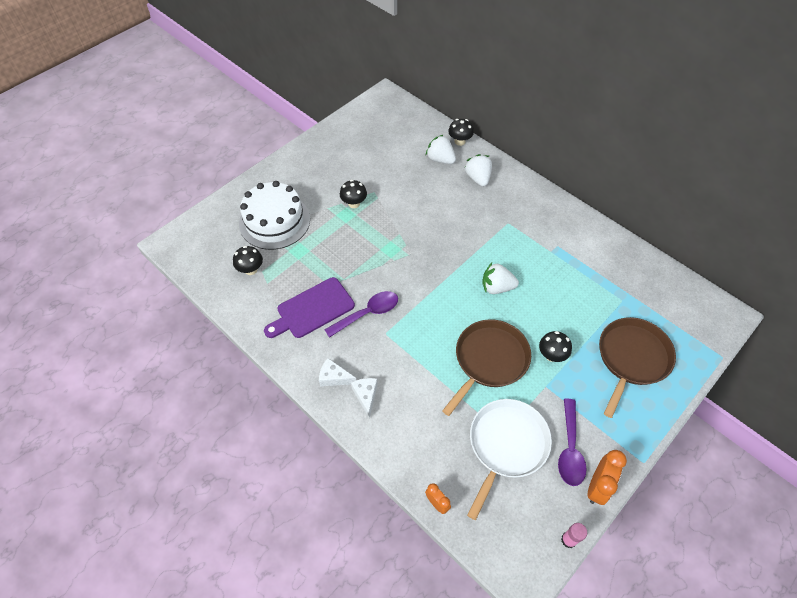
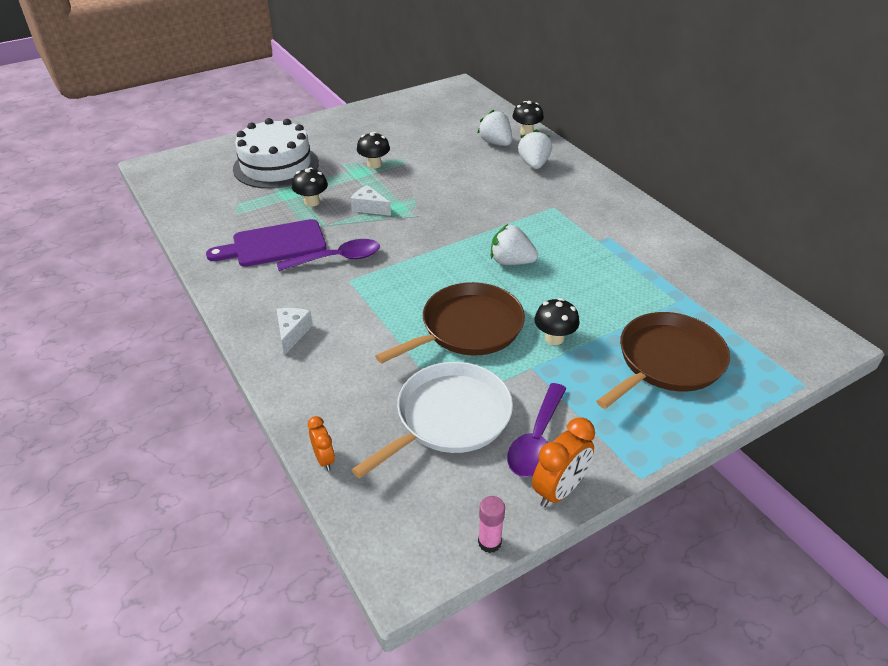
camera: 15 degrees right, 15 degrees down
(251, 270) = (225, 200): black mushroom -> black mushroom (312, 202)
(334, 377) = (264, 309): white cheese -> white cheese (369, 208)

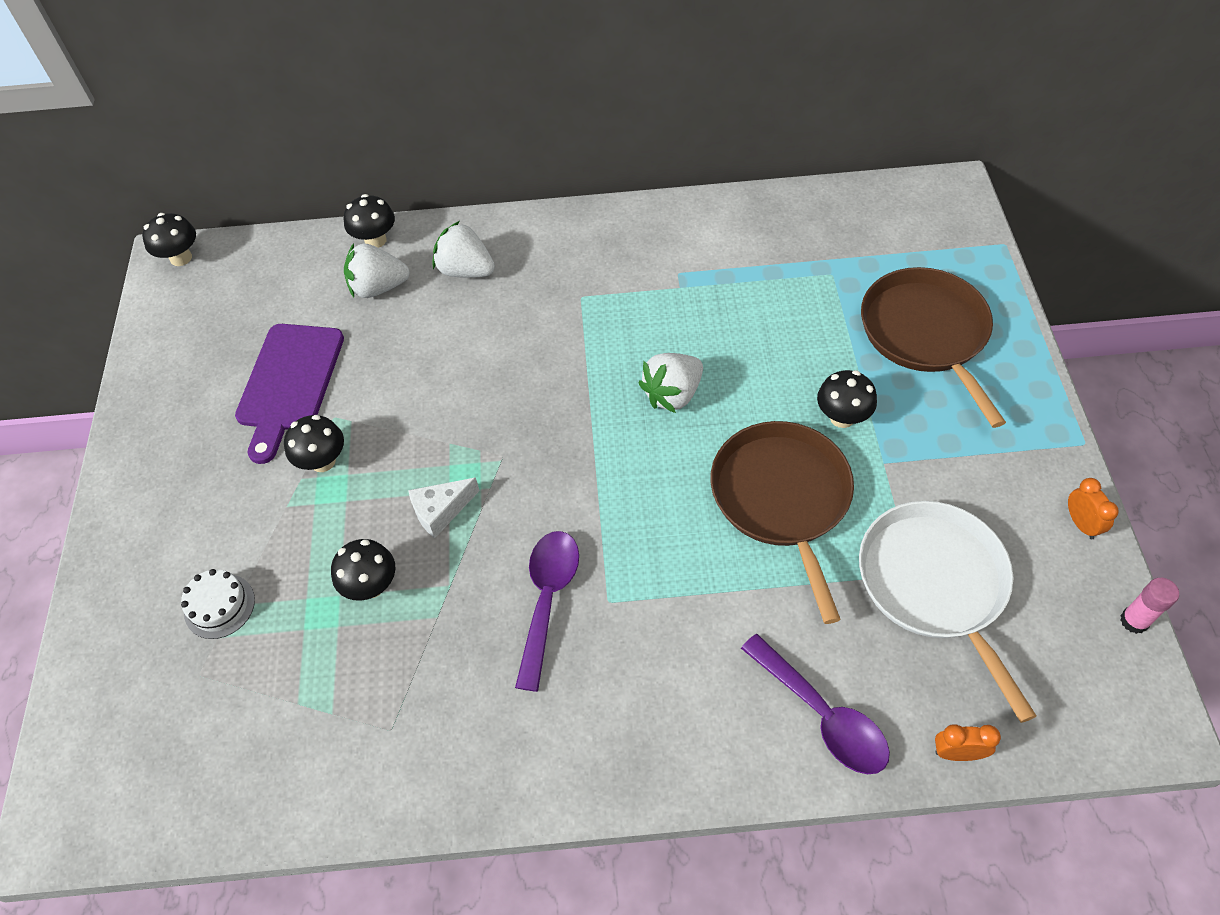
camera: 60 degrees left, 15 degrees up
(274, 244) = (457, 677): purple cutting board -> purple cutting board (289, 383)
(276, 166) = (219, 606): white cake -> white cake, size x0.43
(292, 333) = (693, 716): white cheese -> none
(462, 87) = (181, 258): none -> black mushroom
(536, 440) = (1002, 511): purple spoon -> purple spoon (822, 715)
(559, 490) = (1081, 523): orange clock -> orange clock, size x0.59

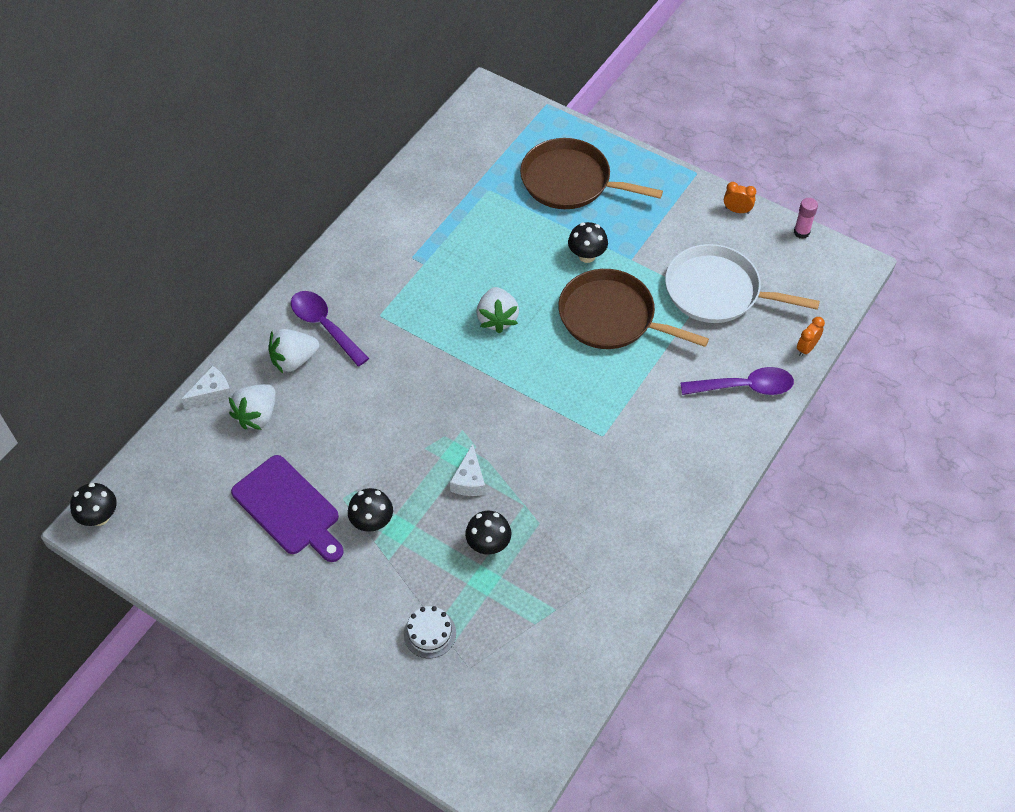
camera: 55 degrees left, 0 degrees up
(375, 240) = (212, 393): black mushroom -> white cheese
(547, 600) = (576, 463): purple spoon -> purple spoon (324, 326)

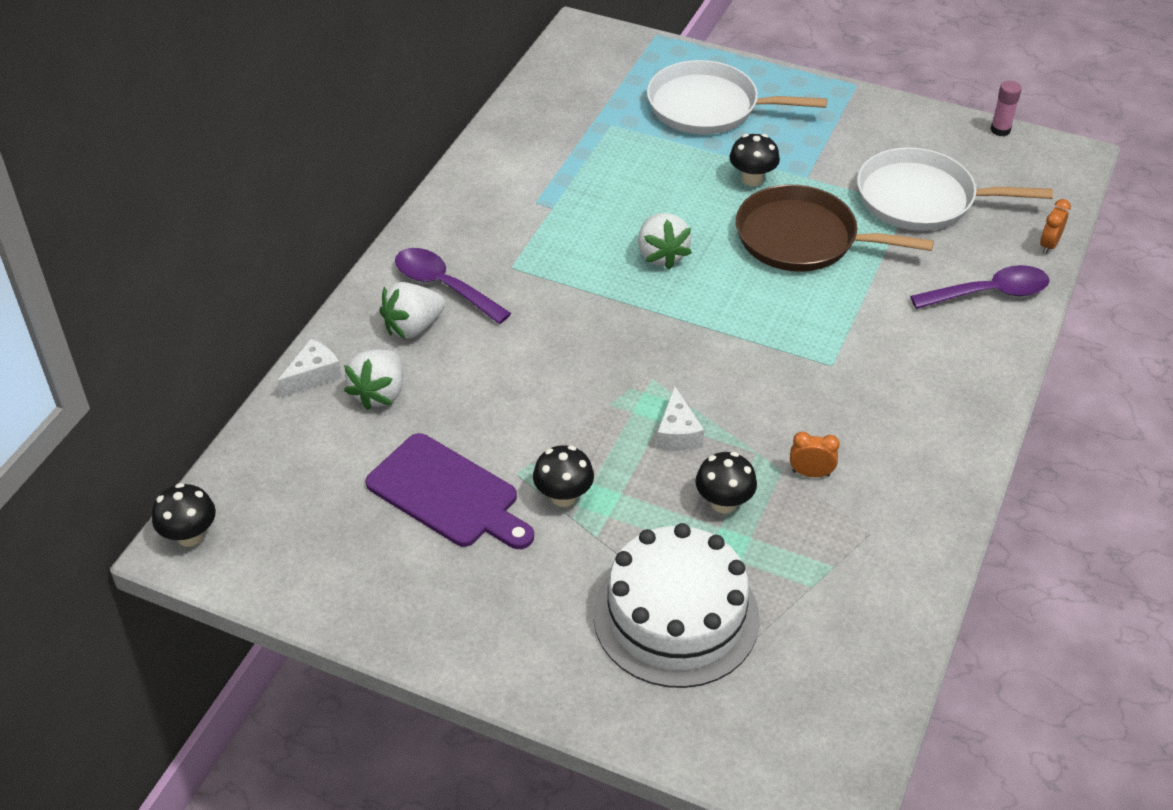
camera: 10 degrees left, 10 degrees down
(429, 633) = (676, 616): white cake -> white cake, size x2.31
(570, 181) = (709, 107): brown pan -> white pan
(737, 210) = (917, 116): orange clock -> orange clock (811, 473)

